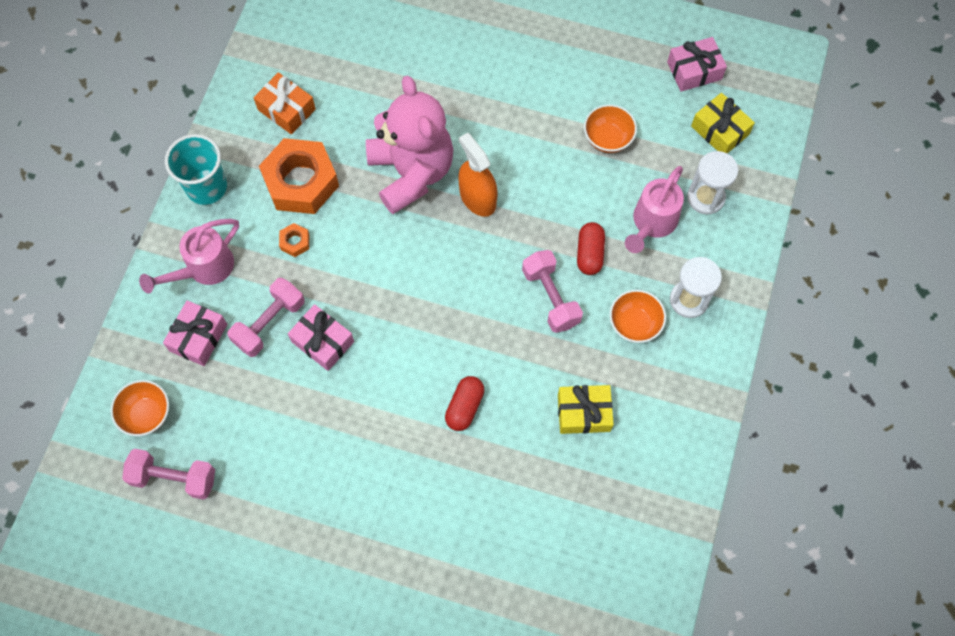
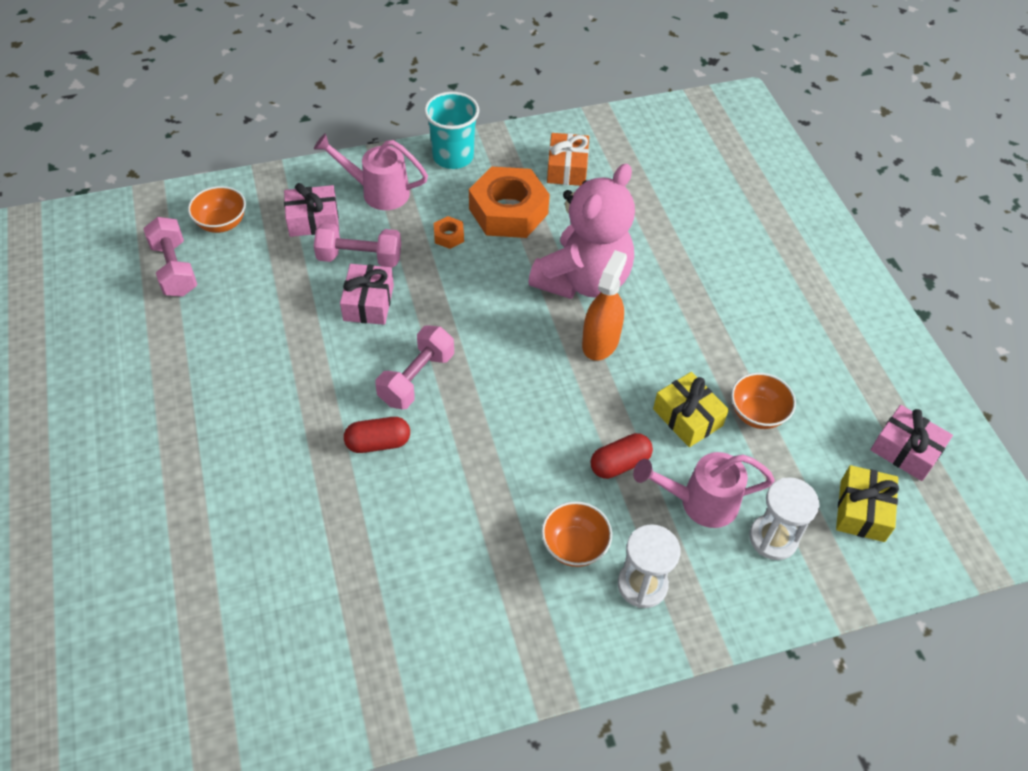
camera: 55 degrees right, 15 degrees down
(550, 297) = (545, 455): pink dumbbell -> pink dumbbell (416, 378)
(583, 413) = (441, 550): yellow gift -> yellow gift (687, 417)

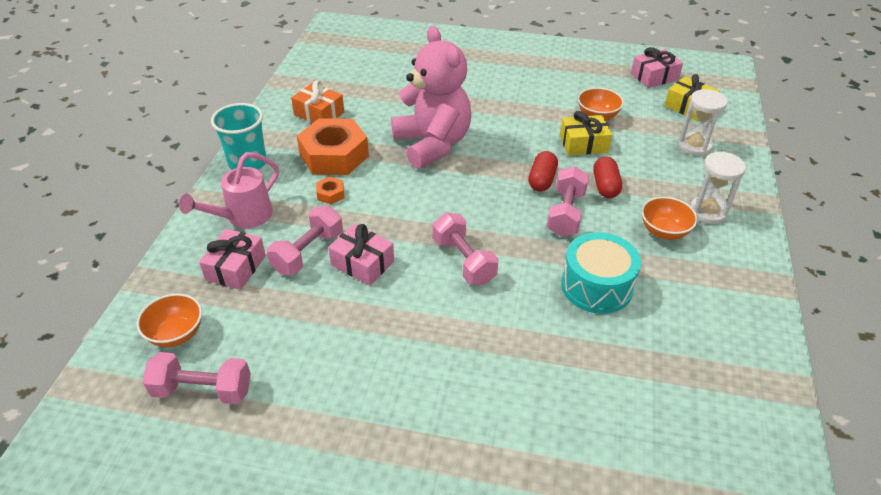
camera: 60 degrees left, 10 degrees down
(378, 443) = (515, 305): red capsule -> red capsule (542, 180)
(445, 505) = (596, 286): none -> turquoise drum
(545, 440) = (566, 213): none -> pink dumbbell
(600, 341) = (494, 157): orange spray bottle -> none
(700, 502) = (654, 164): pink watering can -> none

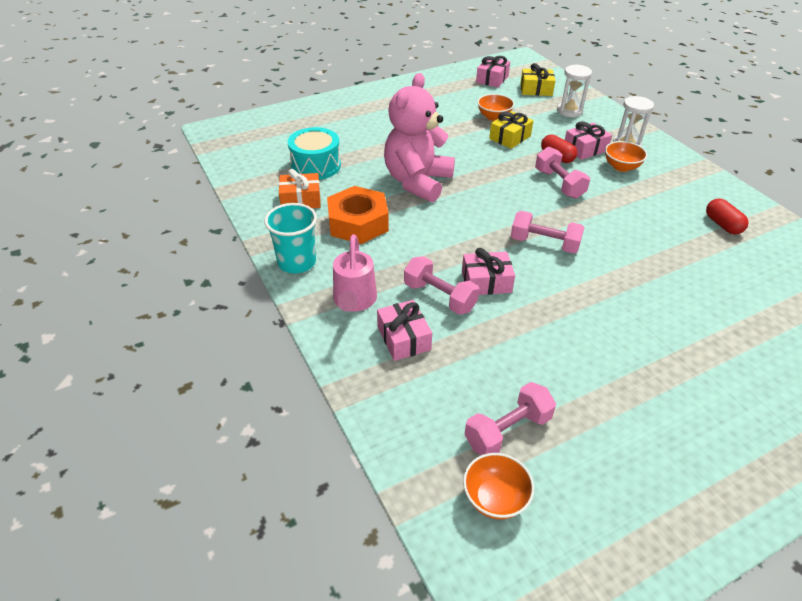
camera: 40 degrees left, 0 degrees up
(176, 334) = (431, 410): orange bowl -> orange bowl (495, 498)
(308, 252) = (439, 297): pink dumbbell -> pink dumbbell turned 45 degrees counterclockwise
(330, 194) = (396, 250): orange nut -> none
(432, 144) = (417, 182): pink teddy bear -> pink teddy bear turned 90 degrees counterclockwise
(542, 180) = (517, 171): red capsule -> red capsule (722, 225)
(596, 286) = (632, 216): turquoise drum -> turquoise drum (316, 166)
(650, 193) = (585, 149): none -> pink gift

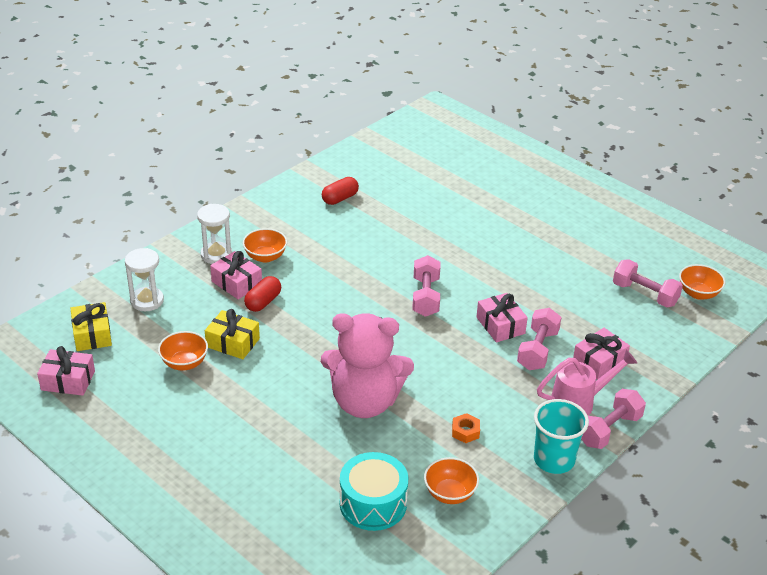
camera: 110 degrees left, 5 degrees down
(301, 199) = (450, 493): orange gift -> orange bowl
(358, 223) = (465, 431): orange nut -> orange nut, size x0.42
(559, 184) = (318, 296): pink dumbbell -> pink dumbbell (609, 430)

